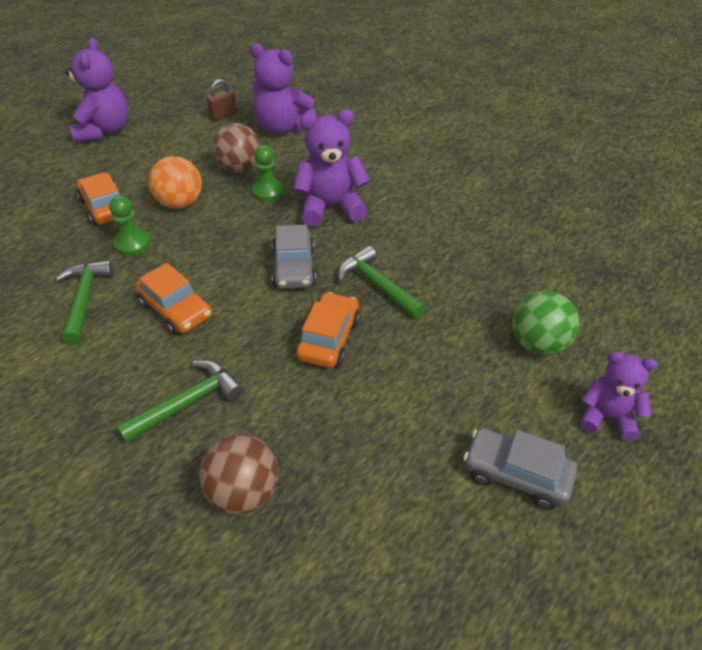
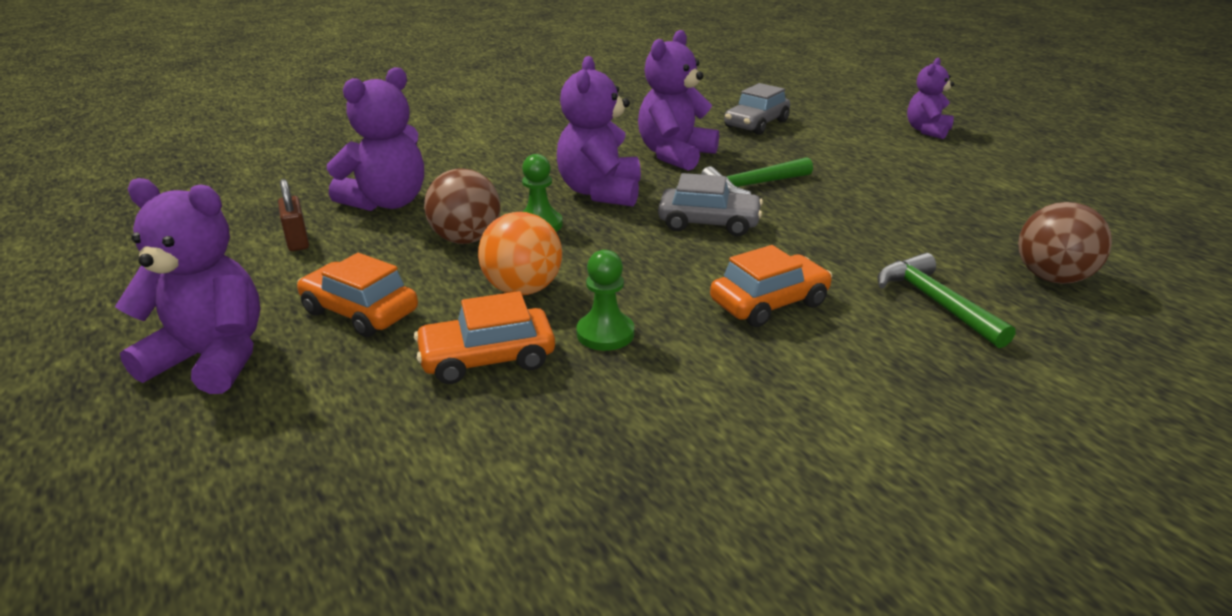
camera: 75 degrees left, 15 degrees down
(84, 299) = (729, 380): green hammer -> none
(329, 339) = (833, 217): orange car -> orange car (360, 312)
(423, 233) = (675, 155): none -> purple teddy bear
(516, 474) = (992, 166): grey car -> grey car (756, 124)
(538, 344) = (846, 137): green ball -> none

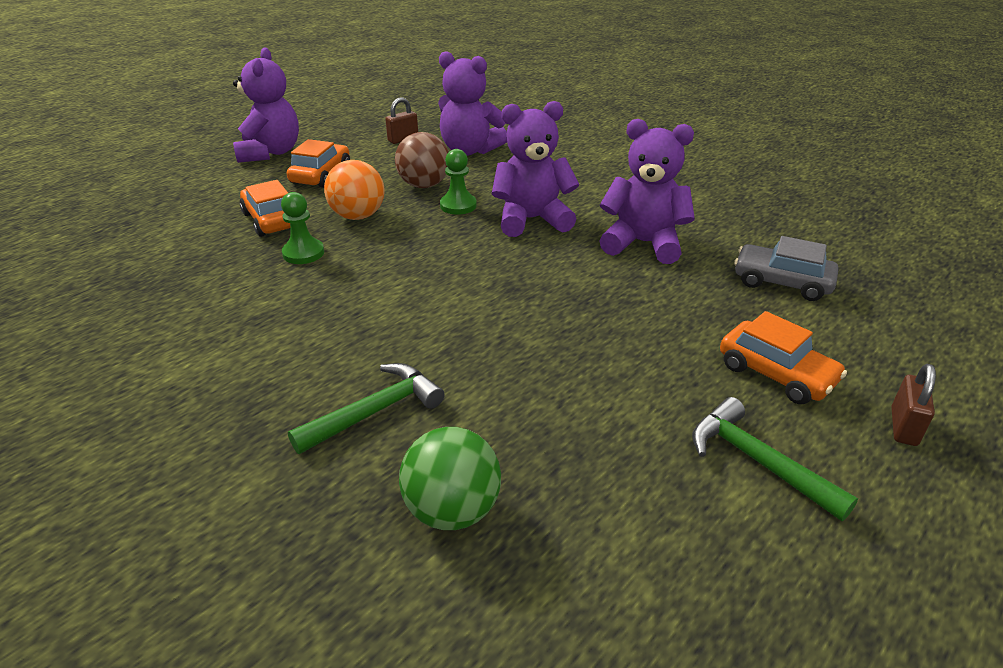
camera: 75 degrees right, 5 degrees up
(708, 223) = (495, 276): grey car -> none
(753, 185) = (596, 293): green hammer -> green hammer (757, 461)
(769, 303) = (357, 316): orange car -> orange car (776, 374)
(927, 131) = (903, 427): purple teddy bear -> brown padlock
(1052, 278) = (452, 510): brown ball -> green ball

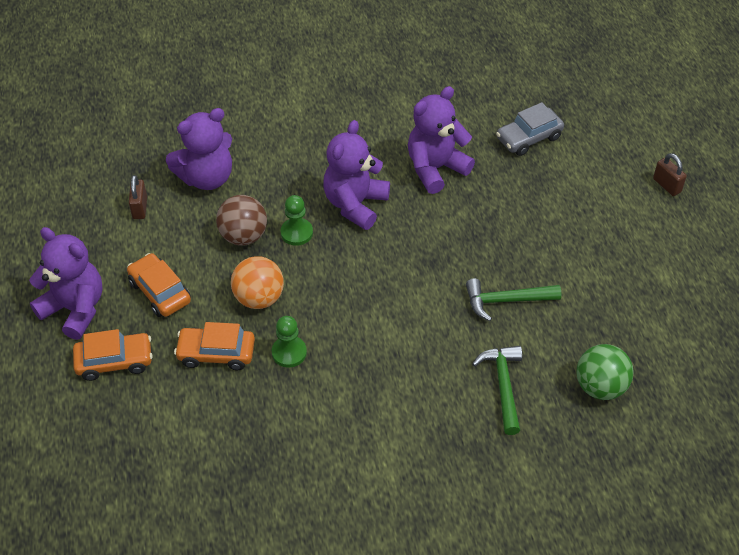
camera: 55 degrees left, 15 degrees up
(757, 461) = (650, 254): green hammer -> green hammer (506, 301)
(776, 374) = (599, 201): orange car -> orange car (114, 361)

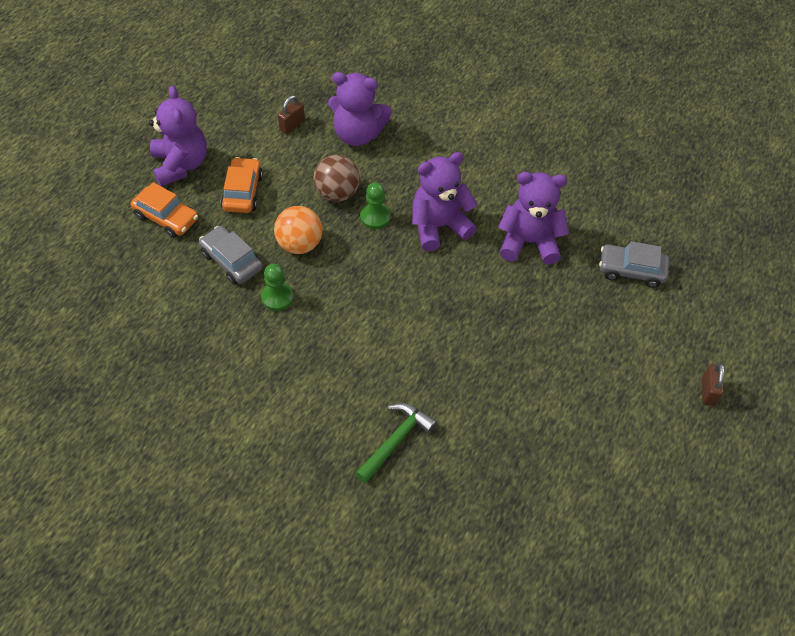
camera: 40 degrees right, 5 degrees up
(216, 353) = (231, 261): orange car -> grey car
(506, 301) = (470, 381): green hammer -> none
(600, 387) = (467, 502): green ball -> none

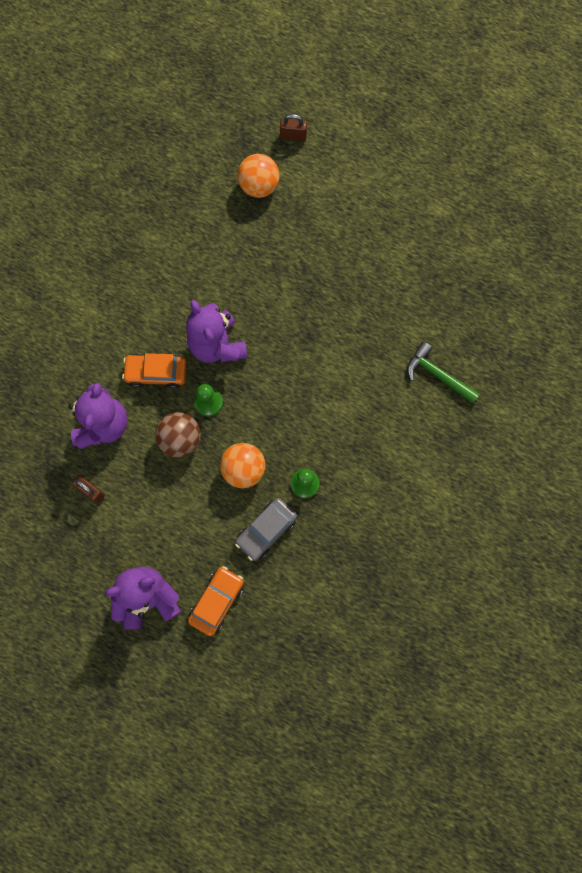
camera: 90 degrees left, 20 degrees up
(242, 192) = (182, 530): orange car -> orange car (156, 373)
(529, 242) = (232, 268): purple teddy bear -> none
(631, 270) = (259, 186): grey car -> orange ball
(708, 391) = (373, 141): brown padlock -> brown padlock (293, 136)

